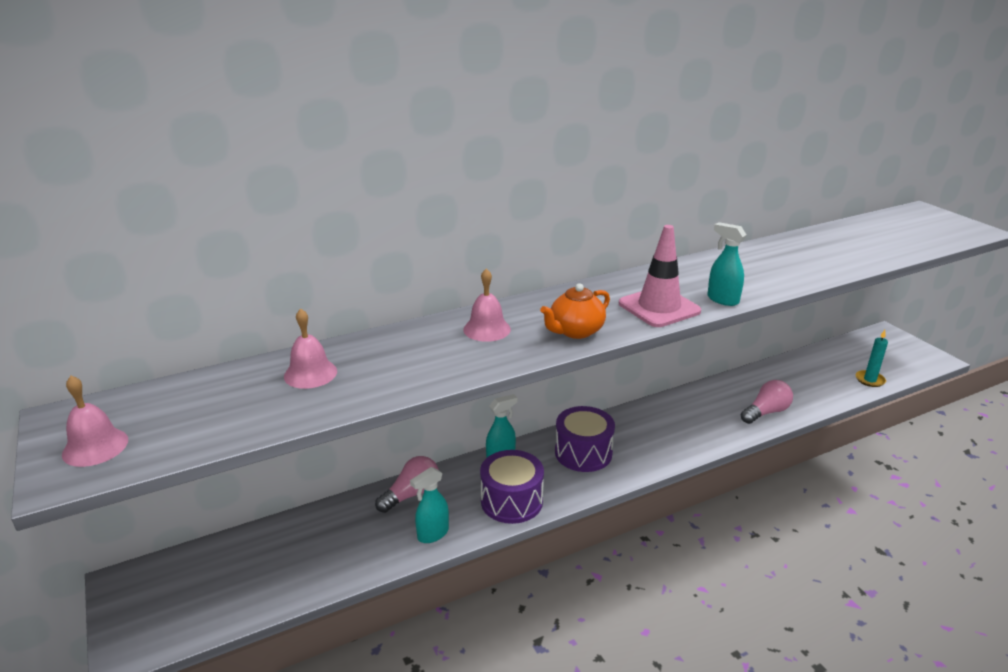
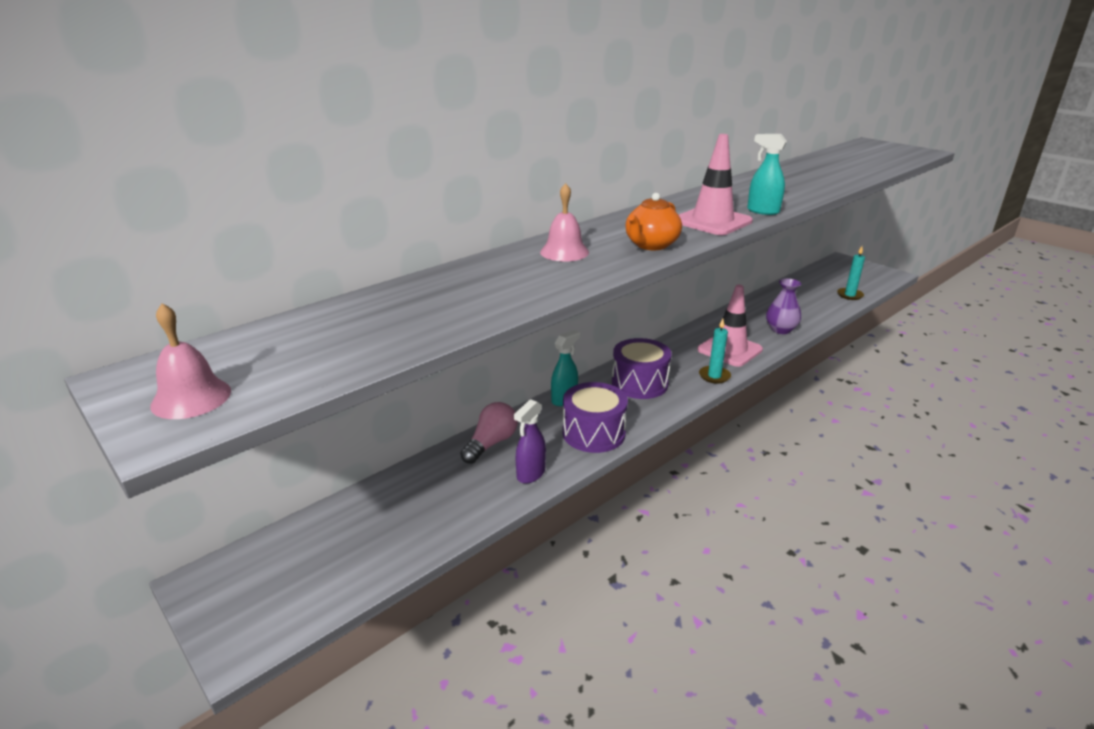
camera: 15 degrees left, 0 degrees up
(310, 373) = (406, 305): pink bell -> none
(432, 534) = (530, 474): turquoise spray bottle -> purple spray bottle
(664, 457) = (714, 376): none -> turquoise candle
(696, 428) = (729, 350): none -> pink traffic cone
(766, 412) = (780, 329): pink light bulb -> purple vase

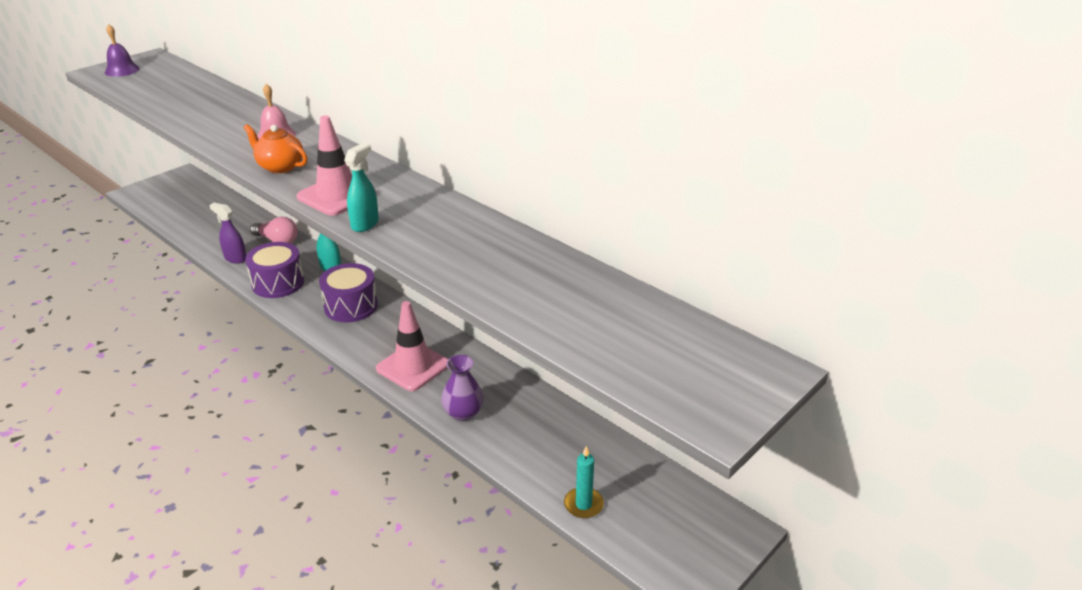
camera: 85 degrees right, 5 degrees up
(191, 398) = (122, 70): pink bell -> purple bell
(714, 376) = (358, 351): turquoise candle -> none

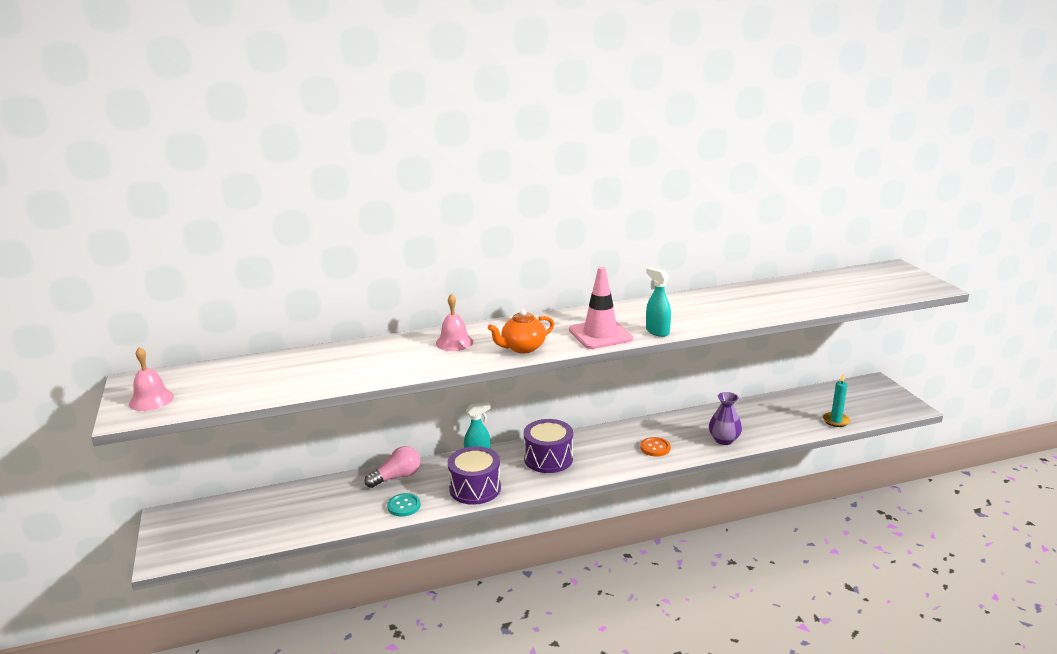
camera: 60 degrees left, 10 degrees down
(122, 70) = (151, 400): purple bell -> pink bell
(235, 258) = (404, 506): purple spray bottle -> turquoise button
(413, 366) = (655, 448): pink traffic cone -> orange button

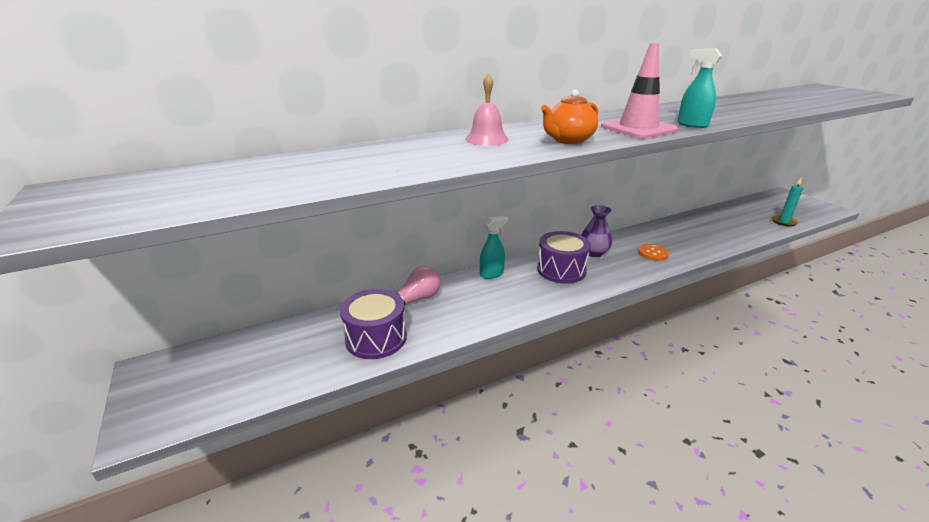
camera: 10 degrees left, 5 degrees up
(151, 400) = (86, 208): pink bell -> none
(404, 506) = (436, 330): turquoise button -> none
(475, 488) = (504, 304): purple drum -> purple drum (376, 338)
(724, 440) = (707, 242): purple vase -> purple vase (593, 253)

